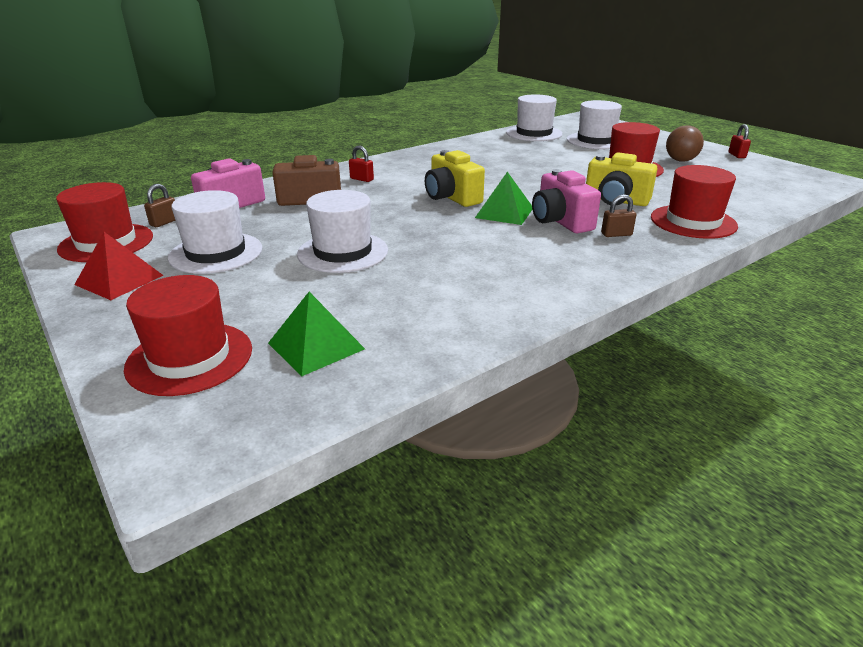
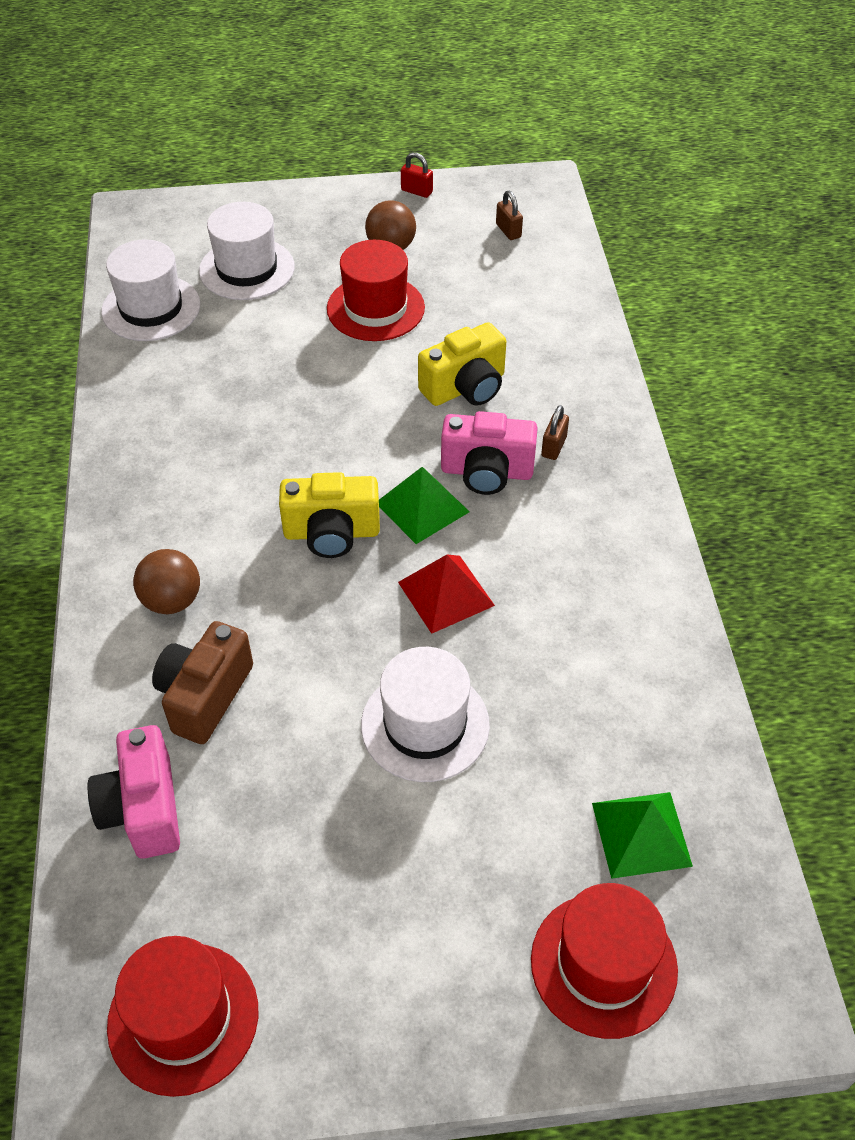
camera: 60 degrees left, 20 degrees up
(119, 279) = (340, 1014): red pyramid -> red pyramid (445, 593)
(164, 222) = (154, 919): brown padlock -> brown padlock (508, 231)
(216, 253) = (327, 873): white hat -> none
(361, 179) = (172, 601): red padlock -> brown ball
(693, 222) = (567, 366): red hat -> none

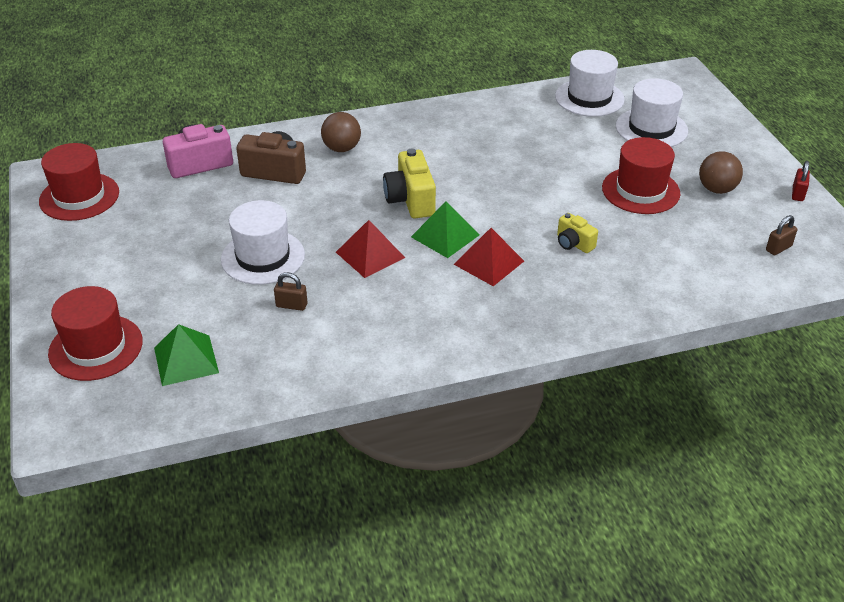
camera: 80 degrees right, 10 degrees down
(465, 387) = (573, 243): yellow camera -> yellow camera, size x0.59
(486, 472) = (489, 262): pink camera -> red pyramid
(553, 447) = (527, 294): brown padlock -> brown padlock (291, 305)

